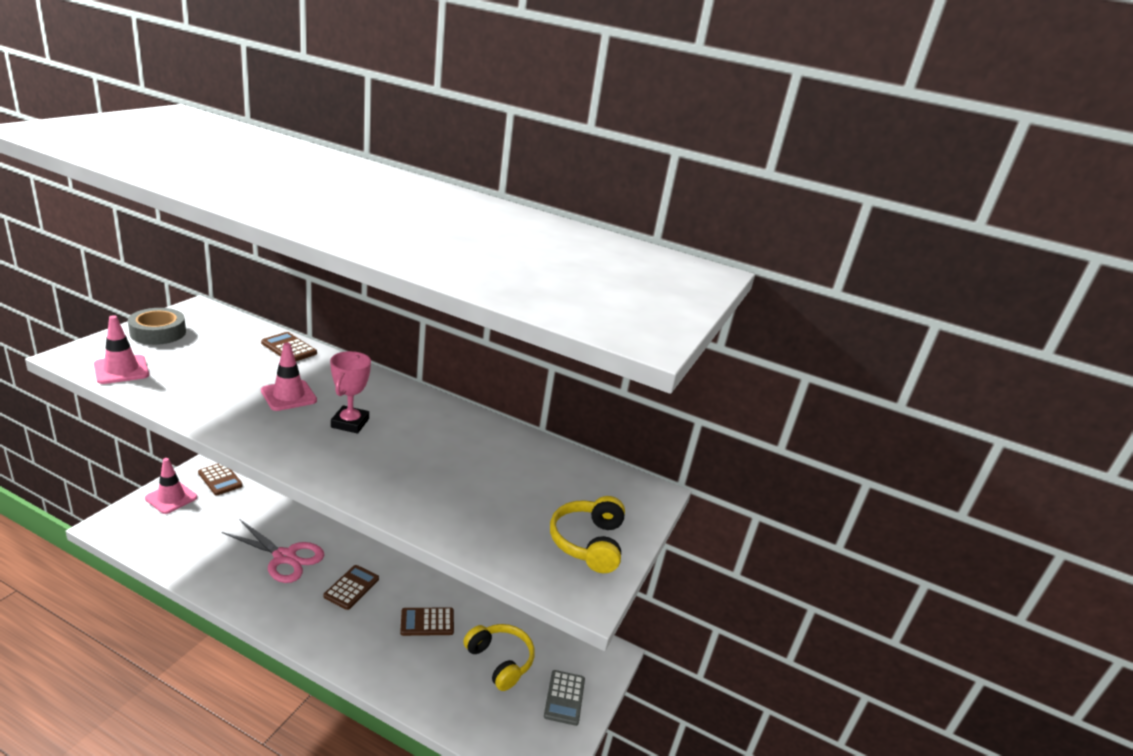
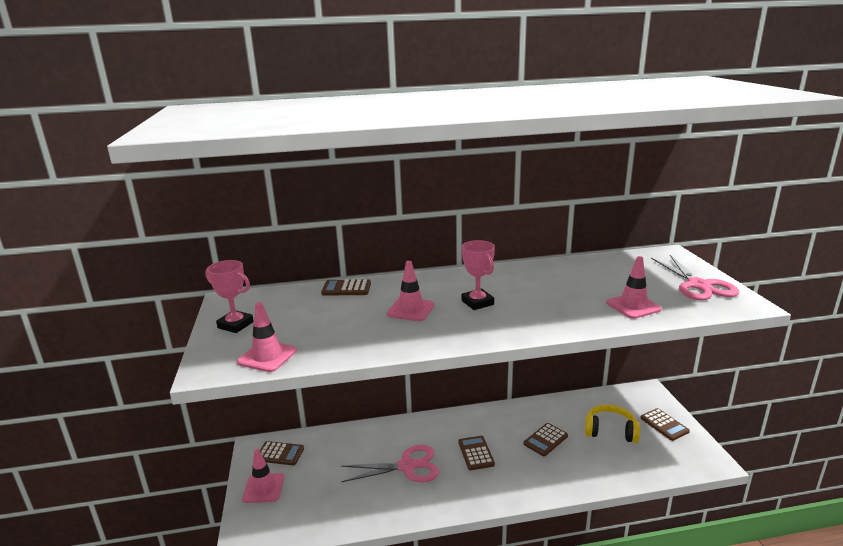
camera: 30 degrees left, 5 degrees down
(158, 332) = (235, 325): grey tape -> pink trophy
(468, 516) = (633, 306): none -> pink traffic cone
(564, 698) = (664, 425): grey calculator -> brown calculator
(588, 543) = (698, 285): yellow headphones -> pink scissors

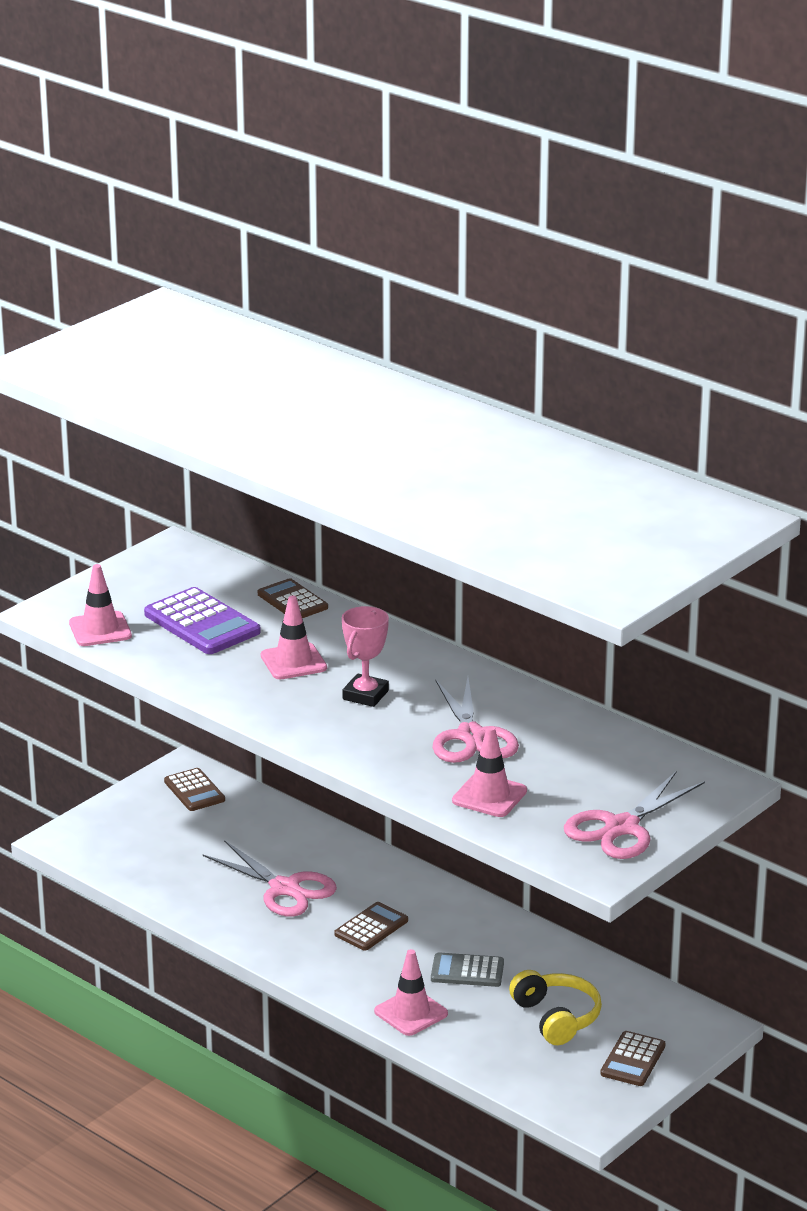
camera: 50 degrees right, 5 degrees up
(235, 325) = (131, 581): pink trophy -> none
(263, 488) = (133, 811): pink traffic cone -> pink traffic cone (411, 1013)
(322, 321) = (202, 623): none -> purple calculator
(545, 440) = (467, 971): brown calculator -> grey calculator
(559, 291) = (471, 736): none -> pink scissors

